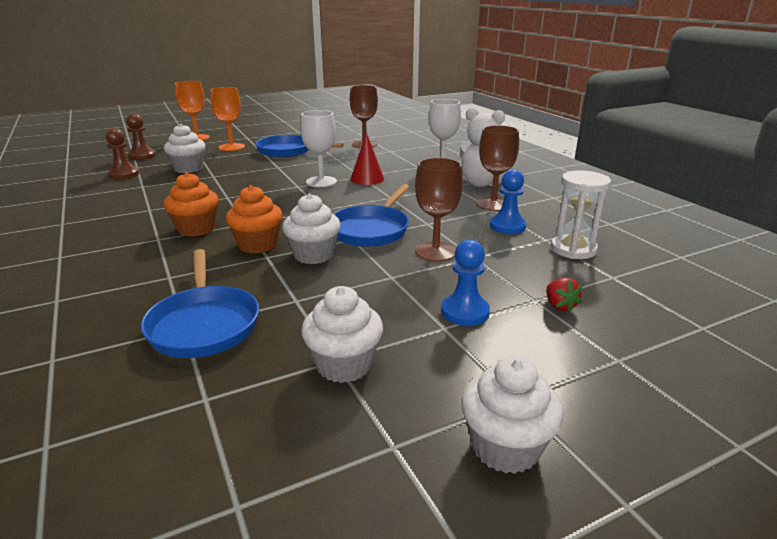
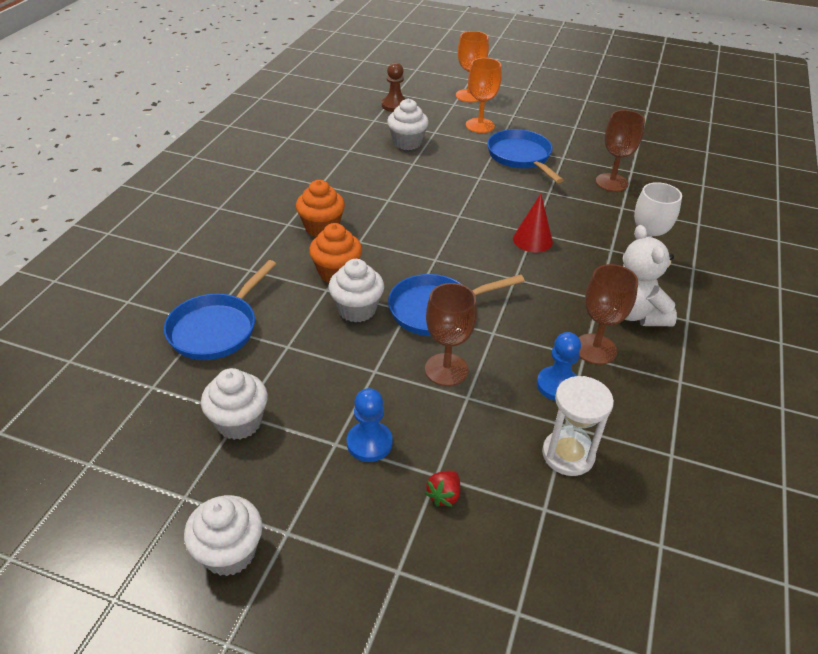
camera: 45 degrees right, 15 degrees up
(124, 175) = (353, 127): brown pawn -> none
(321, 182) = (486, 221): white goblet -> none

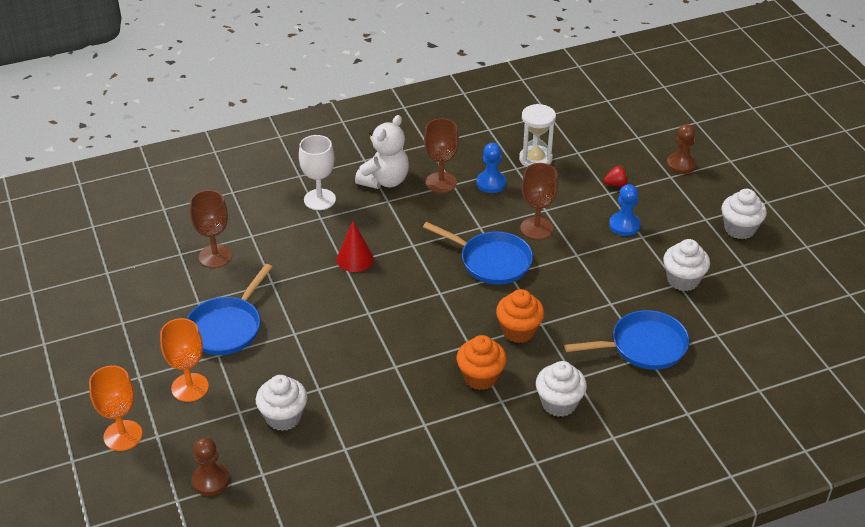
camera: 130 degrees left, 0 degrees up
(357, 309) = (539, 296): white cupcake -> white cupcake (559, 403)
(408, 610) = (681, 164): none -> brown pawn

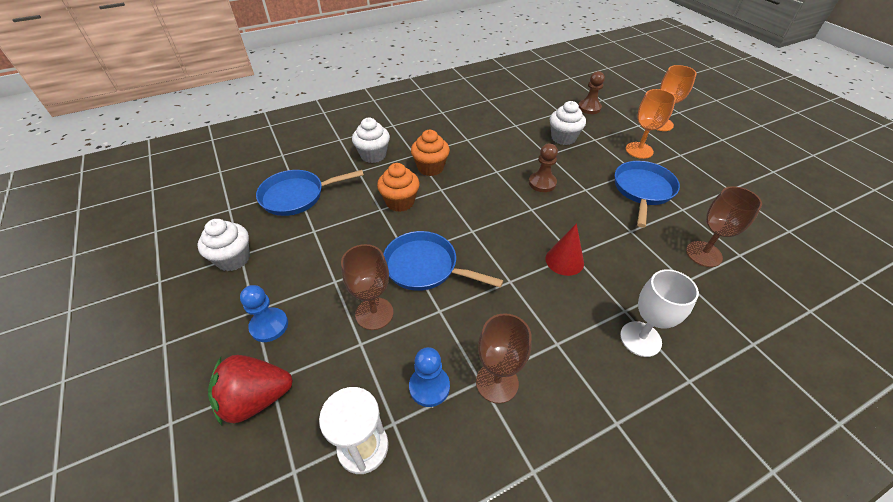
camera: 175 degrees right, 5 degrees up
(385, 181) = (572, 380): white teddy bear -> none
(616, 184) = (256, 399): red strawberry -> red strawberry, size x2.10
(681, 164) = (140, 454): brown pawn -> brown pawn (542, 183)
(739, 229) = (131, 330): white cupcake -> none

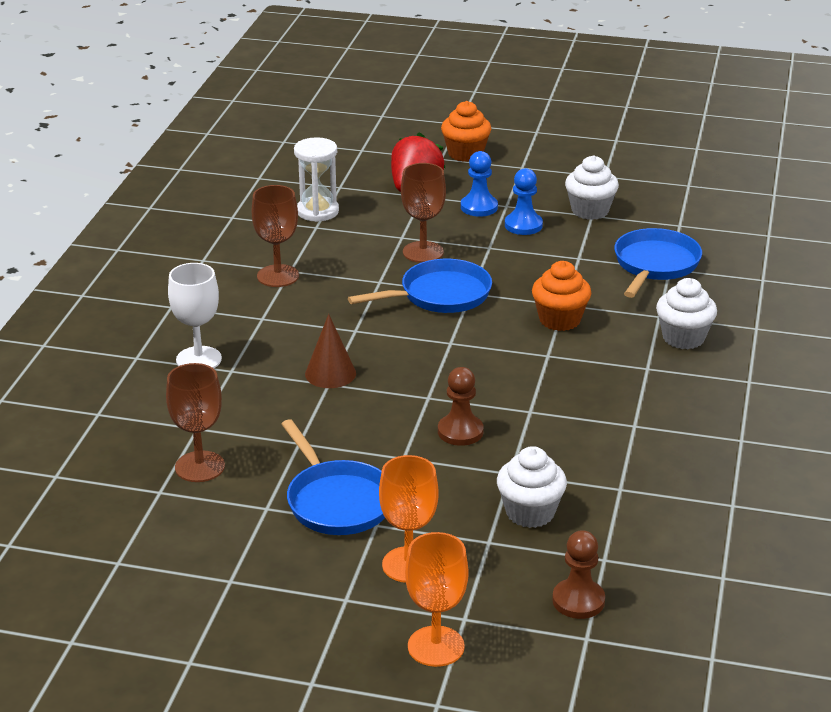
camera: 130 degrees right, 15 degrees down
(429, 387) = (319, 249): blue pawn -> blue pawn (523, 225)
(430, 168) = (601, 366): orange cupcake -> orange cupcake (465, 154)
(564, 260) = (330, 373): red cone -> brown cone

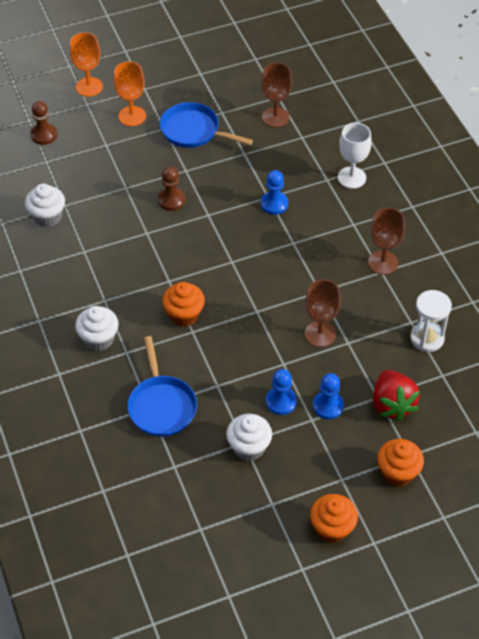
camera: 145 degrees right, 20 degrees up
(330, 373) = (274, 204): brown cone -> blue pawn
(440, 295) = (272, 298): blue pan -> none
(530, 512) = (98, 169): white cupcake -> white cupcake (47, 217)
(564, 148) = (332, 528): none -> orange cupcake

